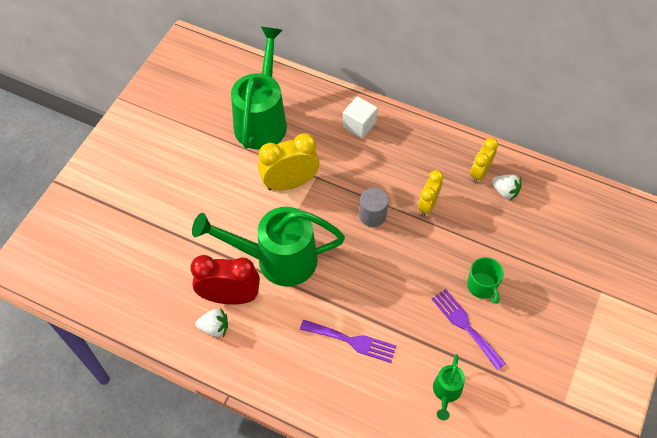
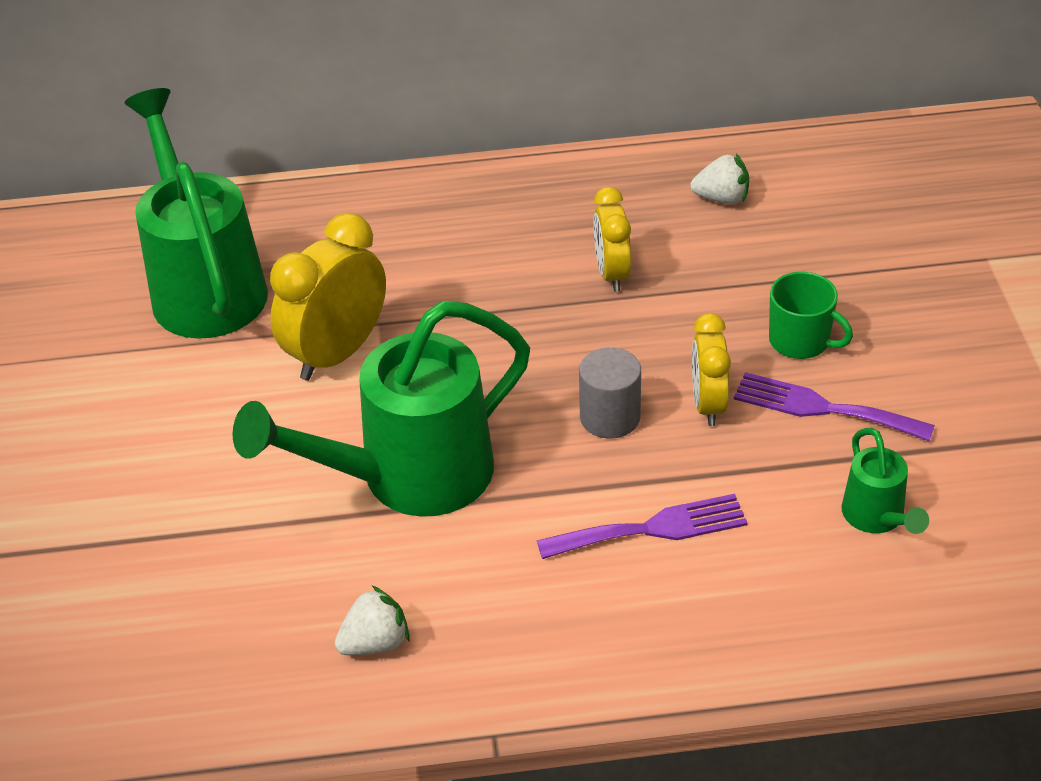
camera: 30 degrees left, 15 degrees down
(230, 297) = (365, 579): red clock -> none
(359, 124) = (394, 216): white cube -> none
(372, 215) = (529, 331): grey cylinder -> grey cylinder (610, 417)
(480, 172) = (659, 192): yellow clock -> yellow clock (708, 404)

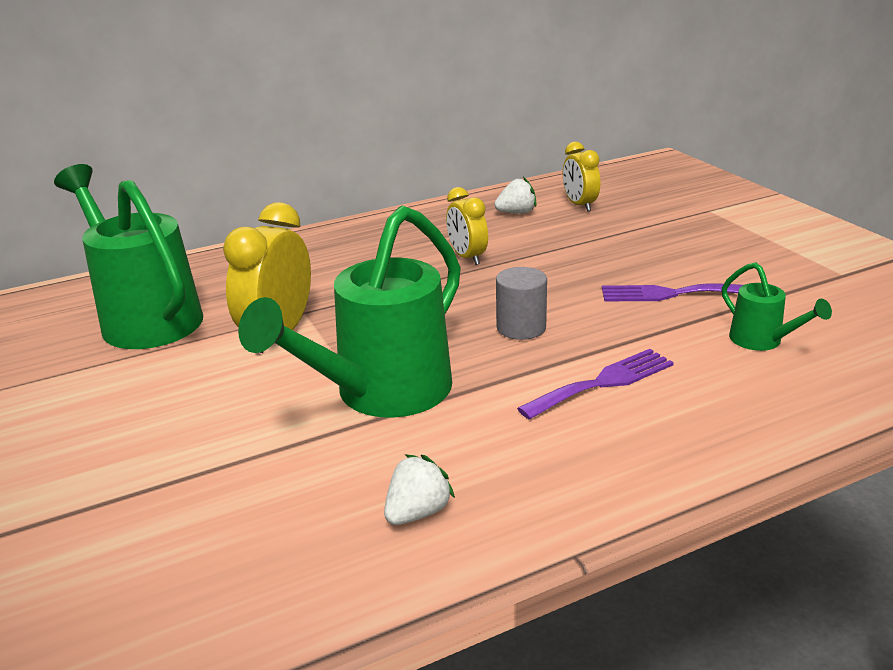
camera: 20 degrees left, 15 degrees down
(708, 404) = (588, 307): yellow clock -> yellow clock (579, 205)
(800, 341) = (625, 265): green mug -> none

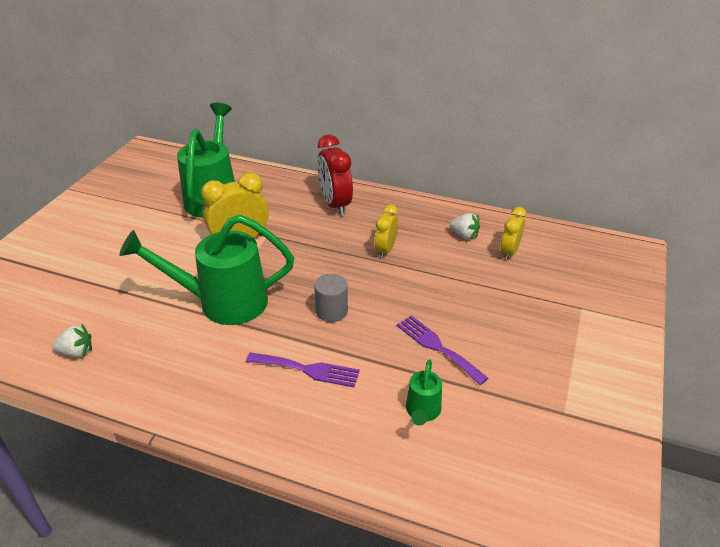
camera: 45 degrees right, 10 degrees up
(332, 252) = (335, 204): none -> red clock
(417, 512) = (144, 368): white strawberry -> white strawberry (76, 352)

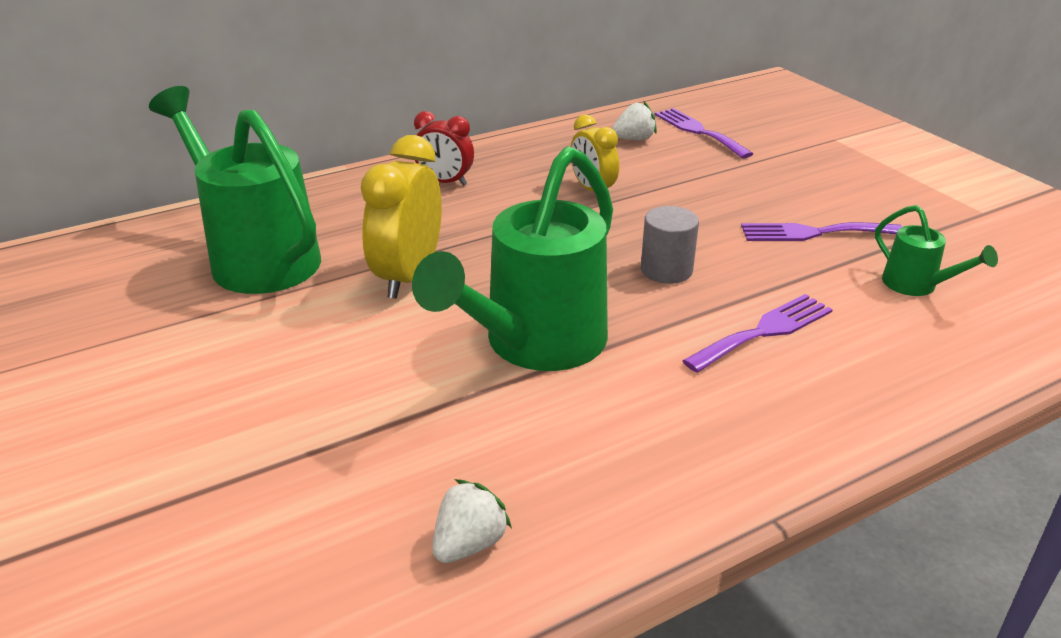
camera: 50 degrees left, 5 degrees down
(335, 204) = (445, 182): red clock -> red clock, size x0.62
(509, 252) = (699, 131): yellow clock -> purple fork

